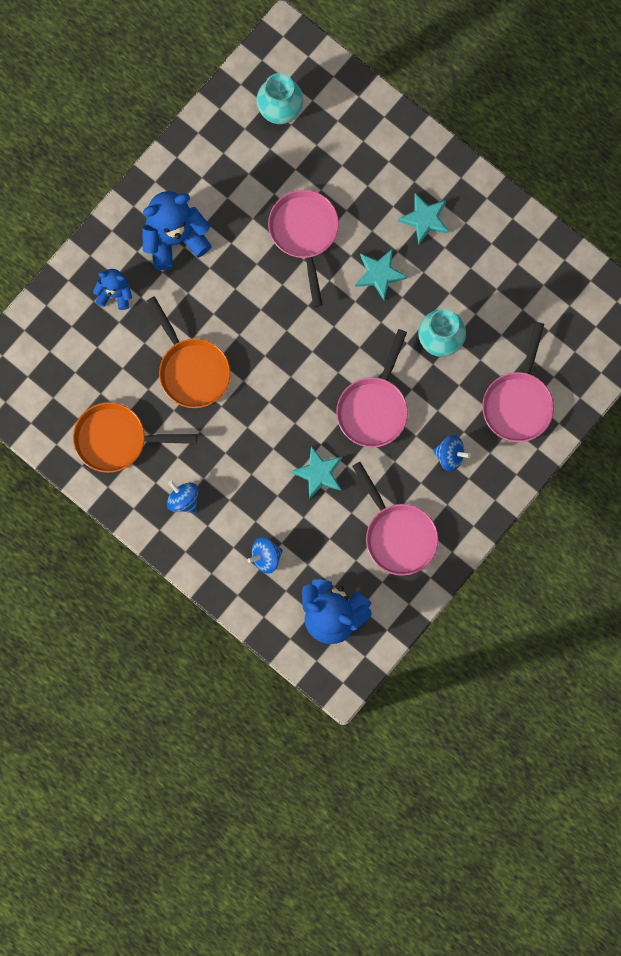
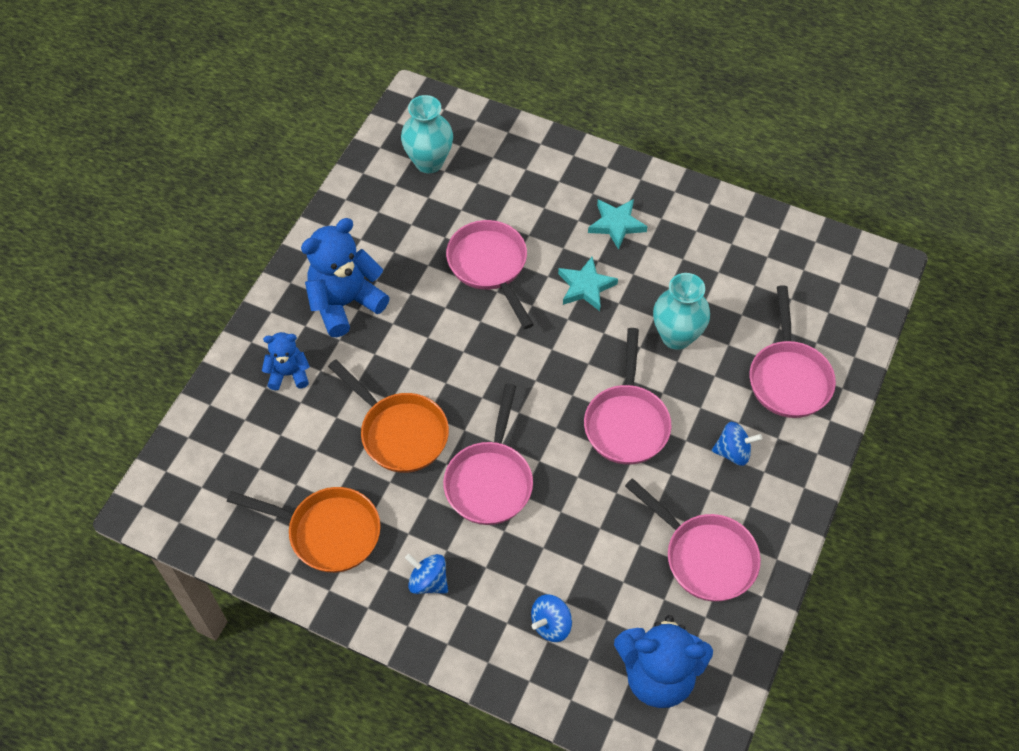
camera: 15 degrees left, 20 degrees down
(116, 440) = (327, 532): orange pan -> orange pan turned 150 degrees counterclockwise
(252, 430) = (490, 480): none -> pink pan
(318, 473) = (585, 509): turquoise star -> none

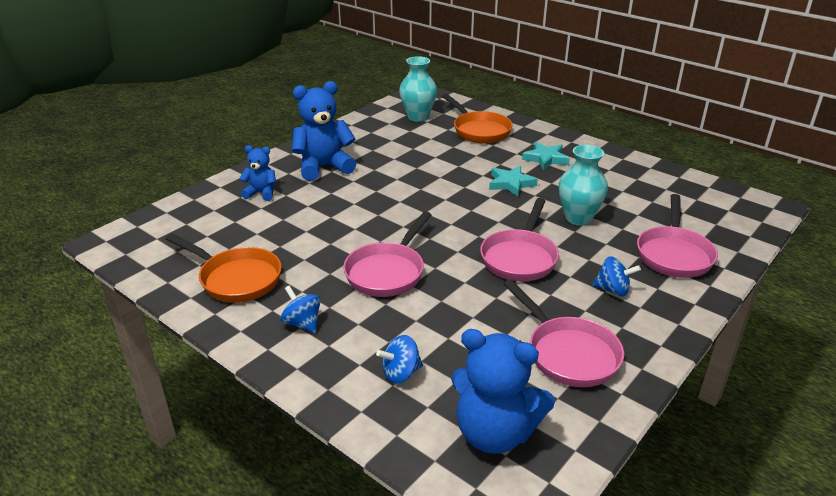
camera: 15 degrees right, 25 degrees down
(400, 432) = (327, 234): orange pan -> orange pan (479, 130)
(490, 266) = (440, 165): pink pan -> none

